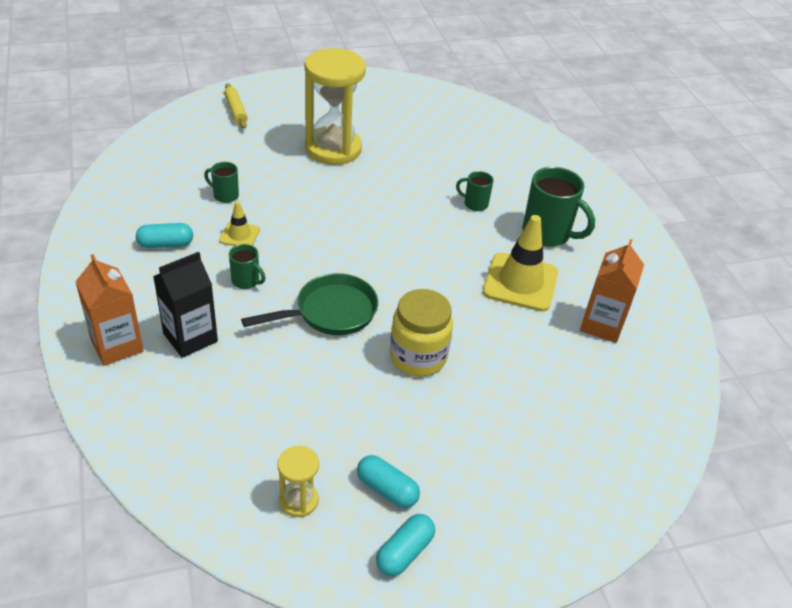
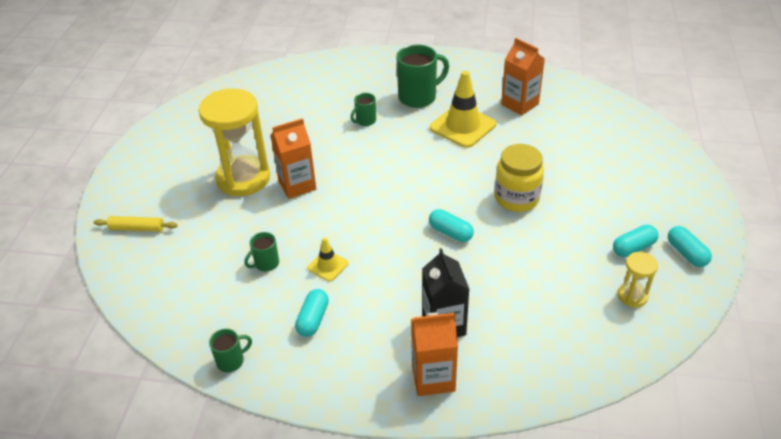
camera: 60 degrees left, 0 degrees up
(246, 281) = (390, 274): green mug -> green mug (231, 361)
(330, 312) = (450, 232): green pan -> turquoise capsule
(343, 184) = (297, 185): none -> orange carton

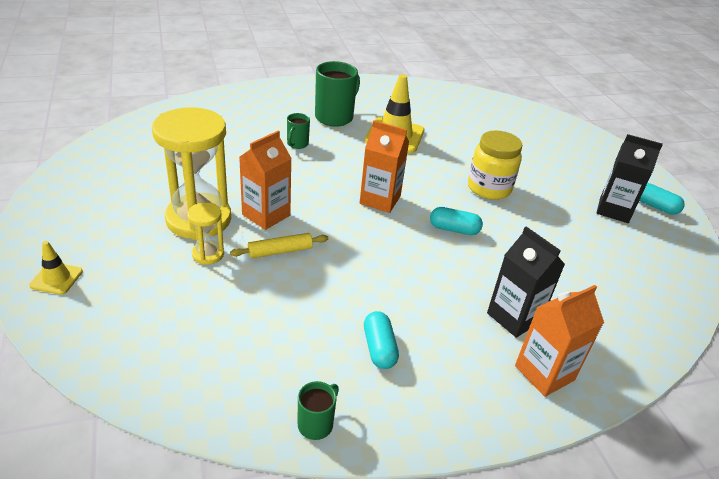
camera: 30 degrees left, 5 degrees down
(137, 228) = (92, 300): yellow rolling pin -> yellow rolling pin (280, 251)
(266, 264) = (285, 302): green mug -> none
(328, 266) = (356, 288): yellow traffic cone -> yellow traffic cone (56, 278)
(519, 104) = (431, 111): orange carton -> orange carton (380, 200)
(632, 296) = (646, 250): yellow hourglass -> yellow hourglass (208, 254)
(633, 248) = (613, 210): turquoise capsule -> black carton

